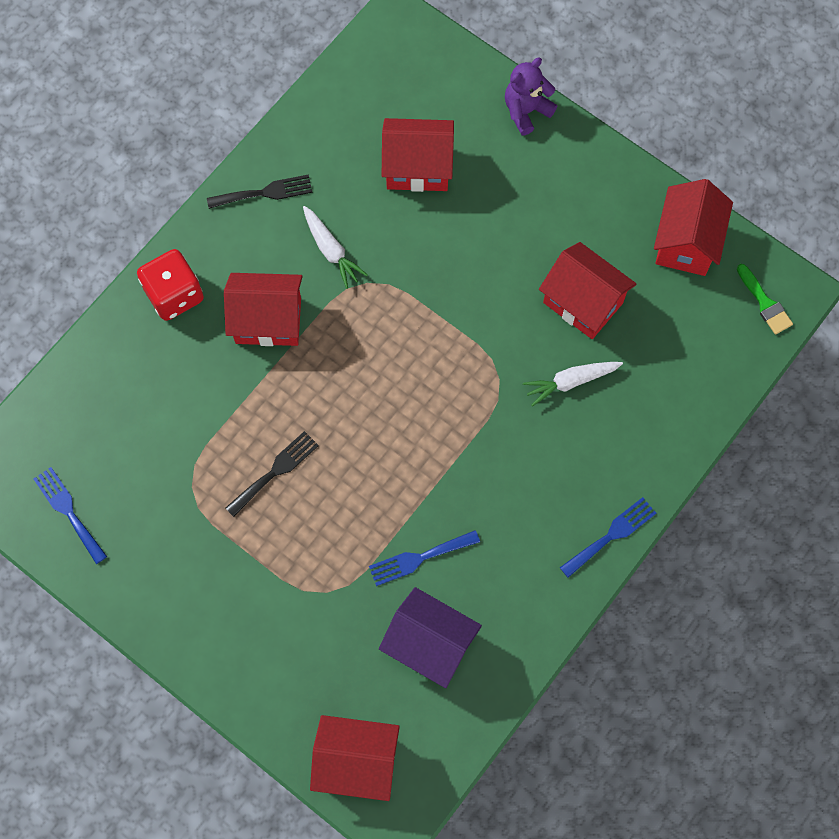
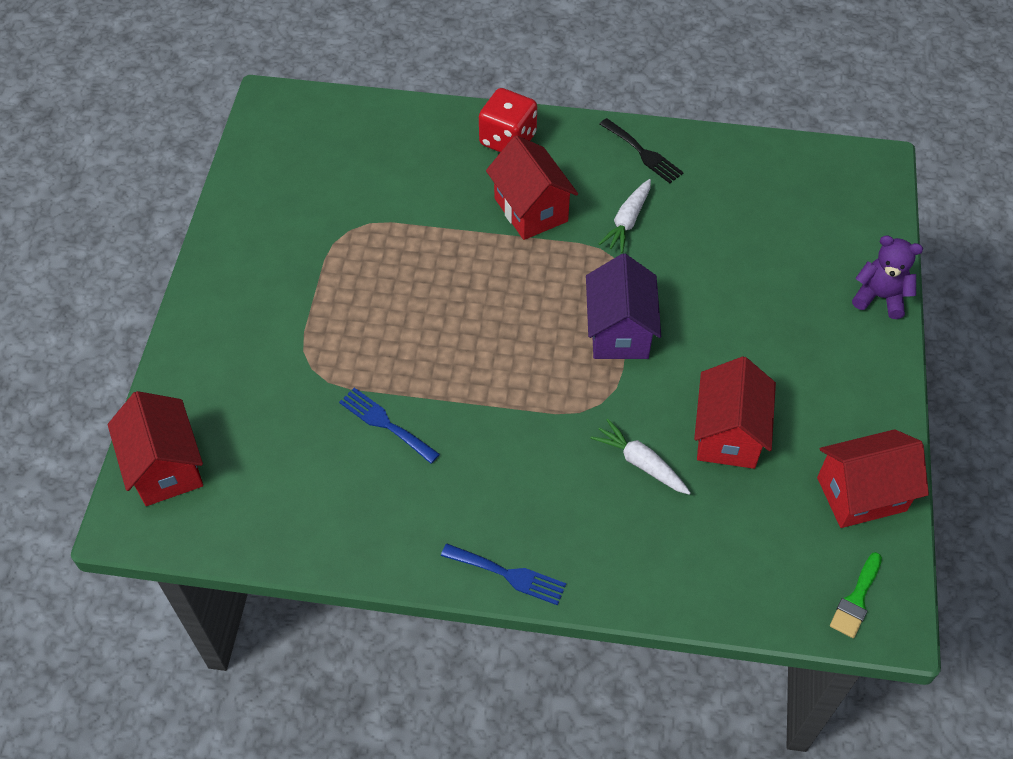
camera: 60 degrees right, 15 degrees down
(68, 511) = (278, 164): blue fork -> none
(275, 471) = (399, 279): black fork -> none
(418, 168) = (754, 244): red house -> none
(429, 644) = (307, 472): purple house -> purple house (619, 331)

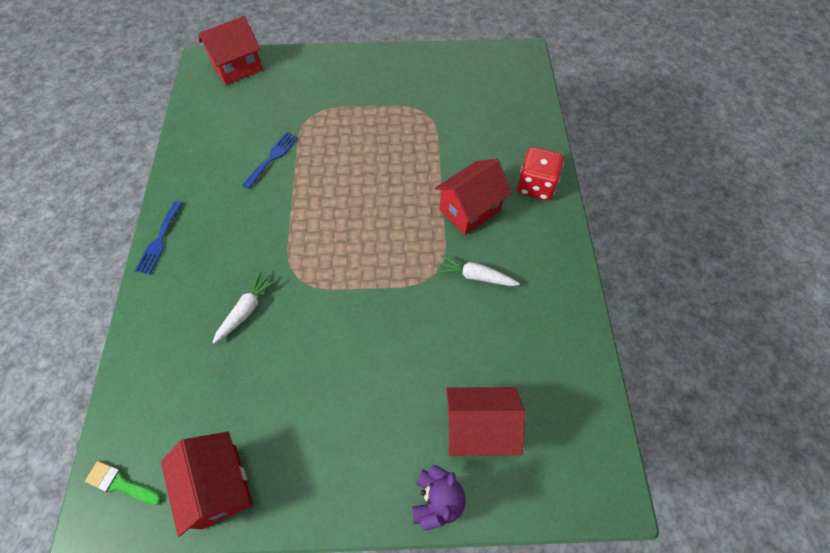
camera: 80 degrees right, 5 degrees up
(619, 331) = (364, 282): purple house -> none
(643, 153) = (553, 280): black fork -> none
(728, 434) = (274, 370): red house -> red house (478, 428)

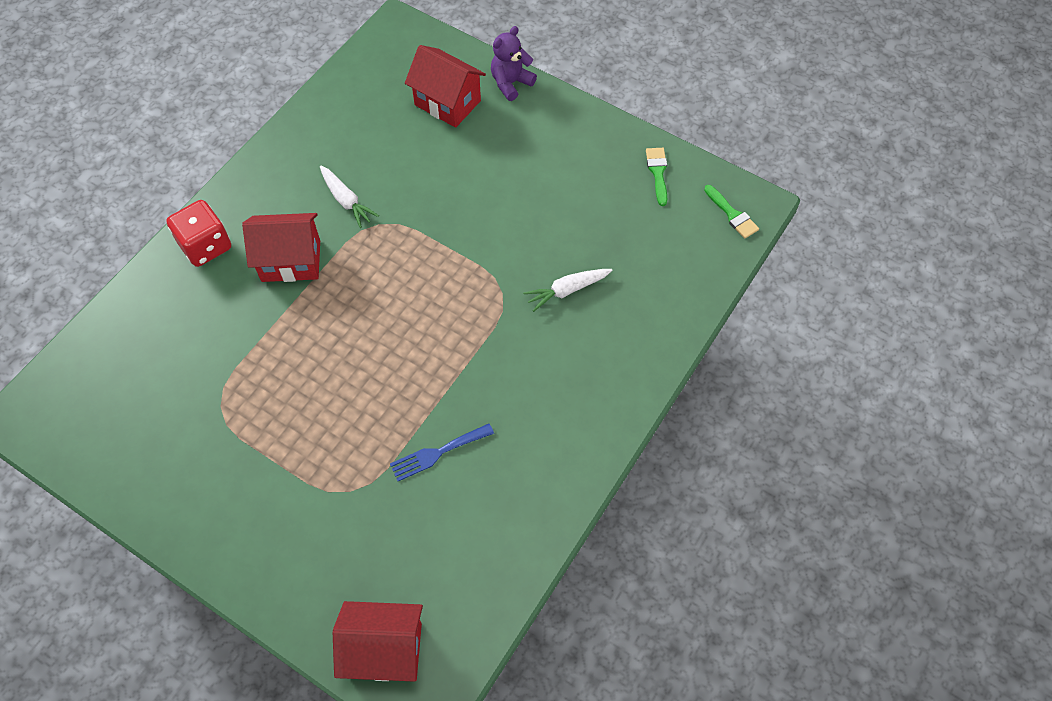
camera: 145 degrees left, 0 degrees up
(159, 240) = (616, 418): blue fork -> none
(219, 486) = (657, 172): red house -> green brush

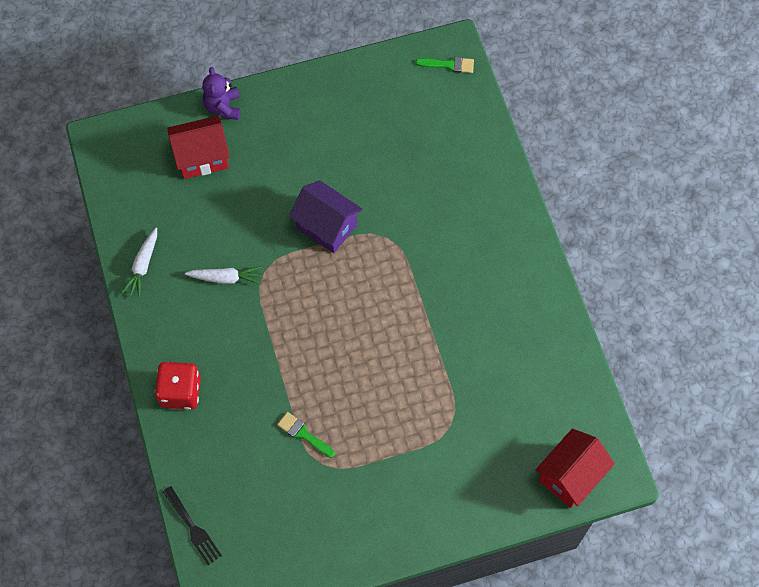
camera: 50 degrees left, 5 degrees up
(77, 349) = (193, 528): none -> black fork
(291, 261) = (244, 346): red house -> none
(437, 453) = (468, 357): blue fork -> none
(468, 238) = (326, 226): none -> purple house
(567, 290) = (419, 199): white carrot -> white carrot (143, 266)
(657, 172) = (379, 79): green brush -> green brush (303, 434)

